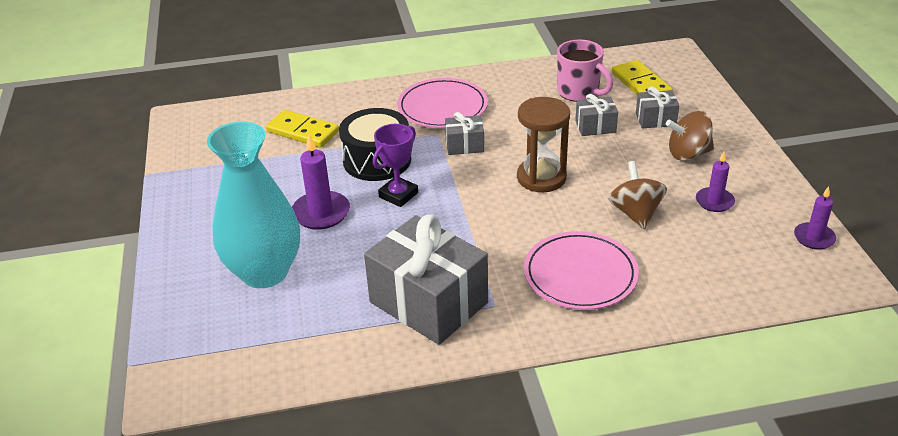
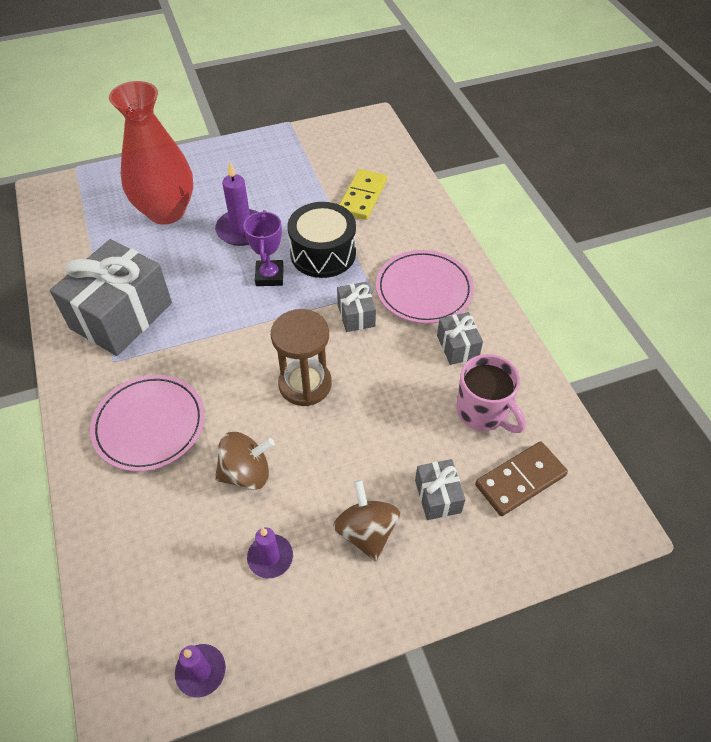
camera: 80 degrees right, 15 degrees up
(264, 272) = (166, 211): turquoise vase -> red vase
(398, 195) = (269, 276): purple trophy -> purple trophy turned 60 degrees clockwise
(579, 92) = (483, 412): pink mug -> pink mug turned 75 degrees counterclockwise
(595, 126) = (410, 431): grey gift -> grey gift (457, 346)
(641, 84) = (520, 480): yellow domino -> brown domino

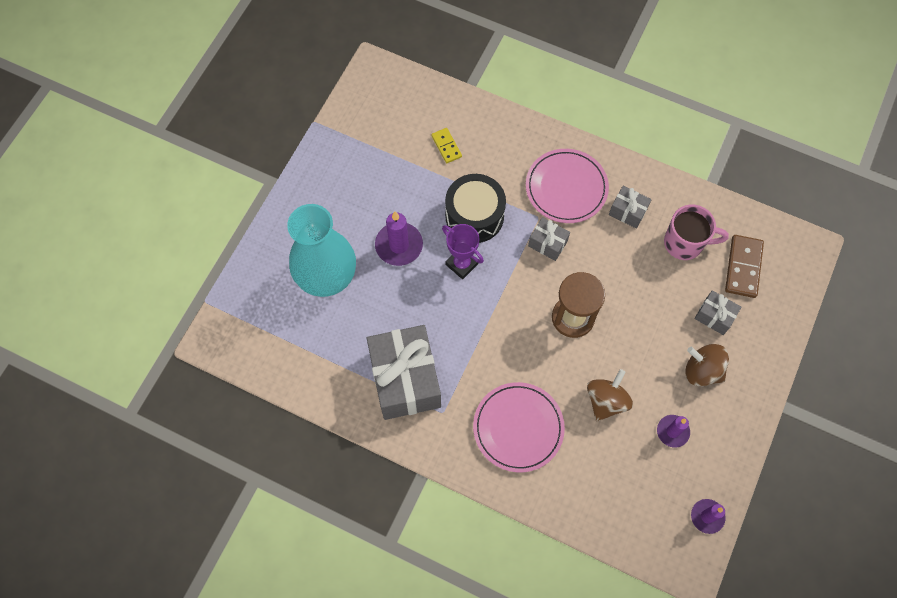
camera: 45 degrees left, 15 degrees up
(166, 211) = (327, 277): red vase -> turquoise vase
(363, 197) = (446, 146): yellow domino -> yellow domino, size x0.60

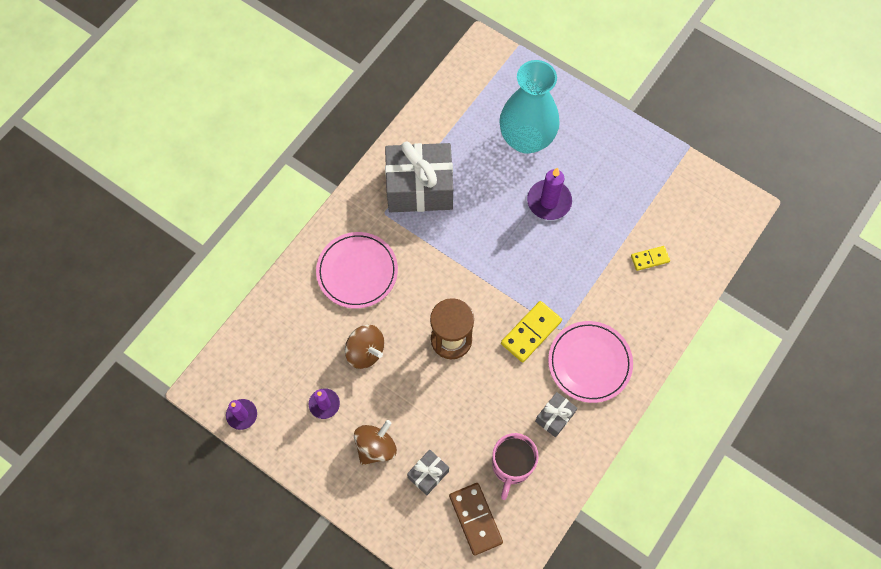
camera: 100 degrees right, 0 degrees up
(462, 264) = (522, 252): purple trophy -> none
(474, 216) = (570, 271): black drum -> none
(547, 243) = (531, 332): grey gift -> yellow domino
(743, 267) = (475, 519): brown domino -> brown domino turned 45 degrees clockwise

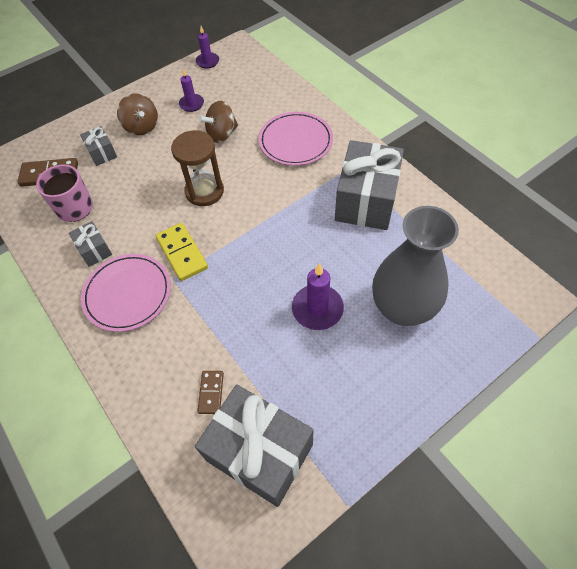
camera: 110 degrees right, 10 degrees down
(526, 139) = (402, 308): turquoise vase -> grey vase
(650, 259) = (211, 392): yellow domino -> brown domino
(679, 210) = (259, 452): none -> grey gift

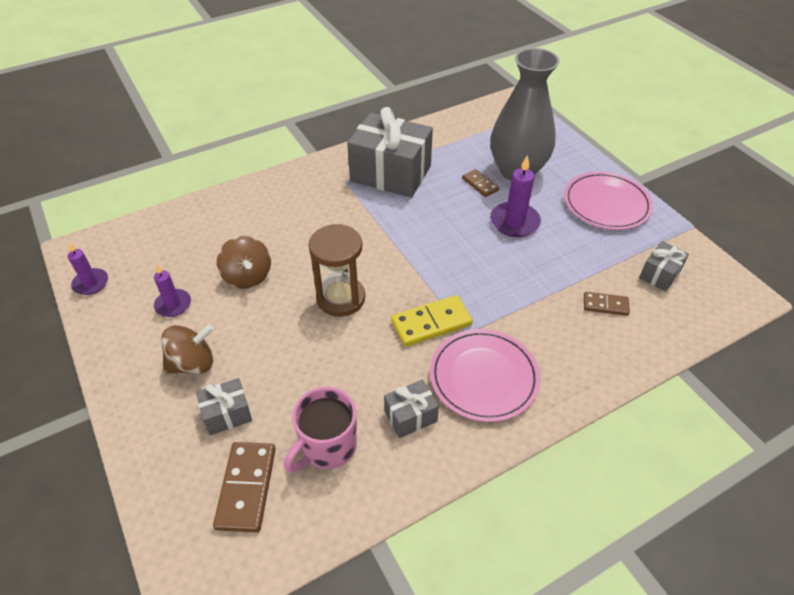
camera: 85 degrees left, 10 degrees down
(259, 452) = (659, 274): grey gift -> grey gift, size x0.47
(295, 141) = (288, 213): pink plate -> pink plate (606, 204)
(369, 275) = (480, 184): none -> brown domino

